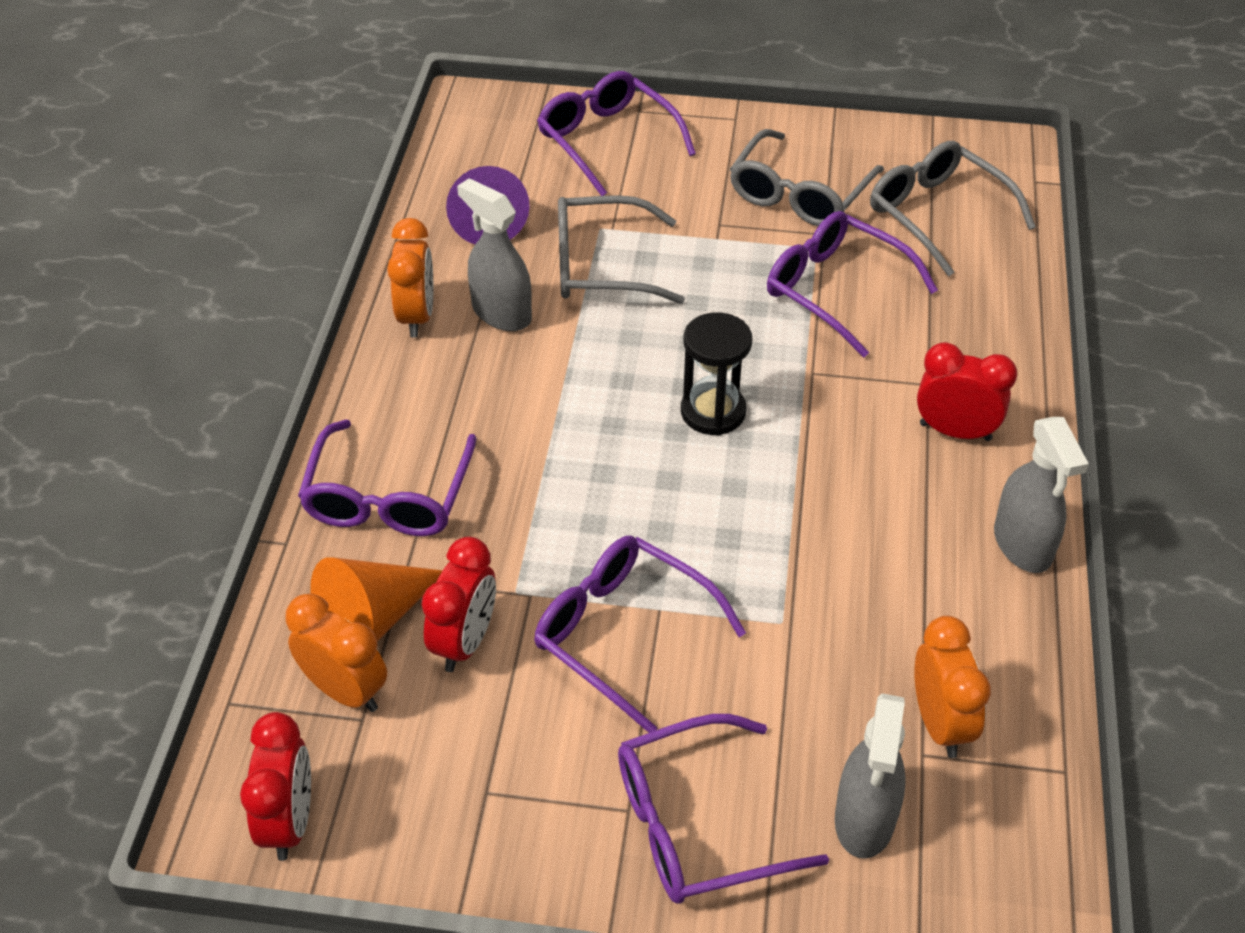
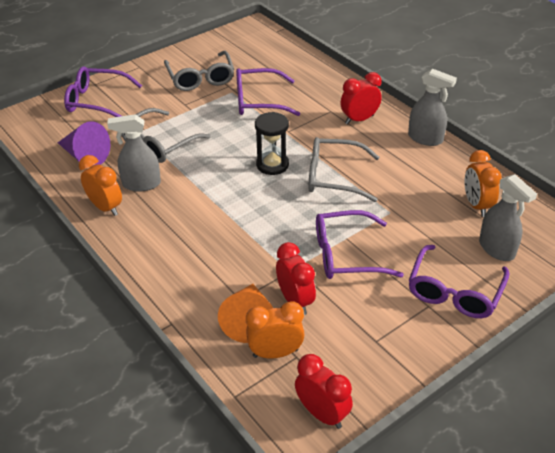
camera: 45 degrees left, 5 degrees down
(388, 497) = (191, 276): purple glasses -> none
(937, 214) = (258, 58): grey glasses -> grey glasses (333, 177)
(940, 724) = (476, 205): orange clock -> orange clock turned 135 degrees counterclockwise

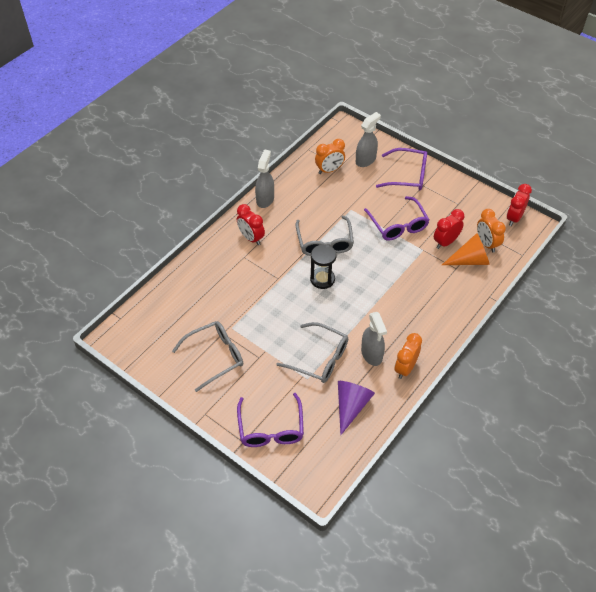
camera: 105 degrees left, 10 degrees up
(258, 101) = (241, 306): purple glasses -> none

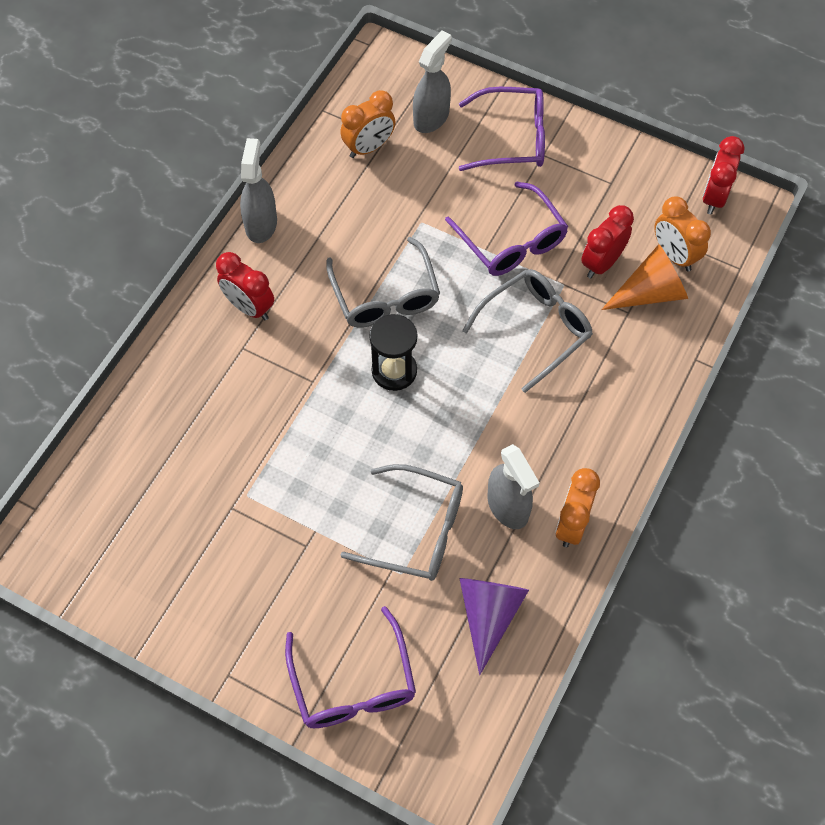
camera: 10 degrees left, 10 degrees up
(215, 356) = (226, 558): grey glasses -> grey glasses (536, 329)

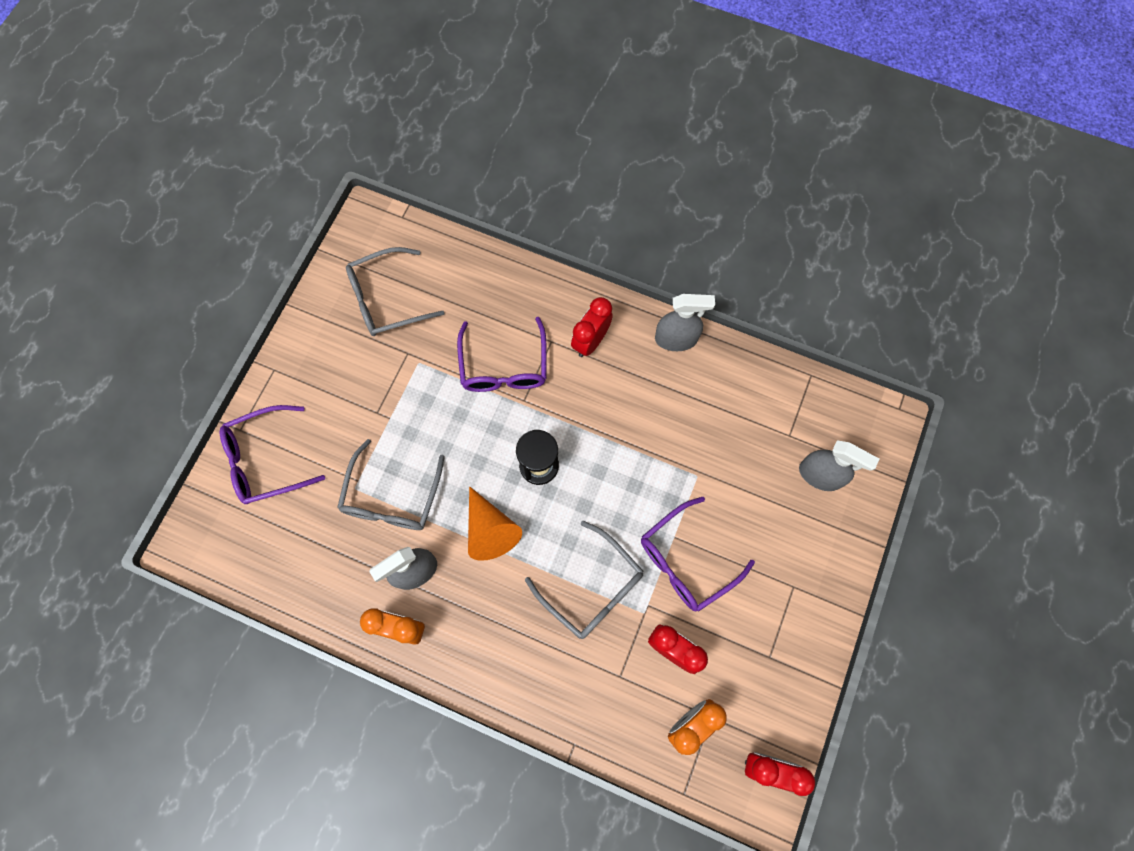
camera: 85 degrees right, 10 degrees up
(369, 147) = (774, 421): orange clock -> none
(385, 296) = (613, 451): grey glasses -> grey glasses (386, 299)
(489, 614) = (320, 561): purple cone -> none
(513, 138) = (808, 555): purple glasses -> purple glasses (504, 366)
(650, 292) = (644, 699): orange cone -> orange cone (490, 530)

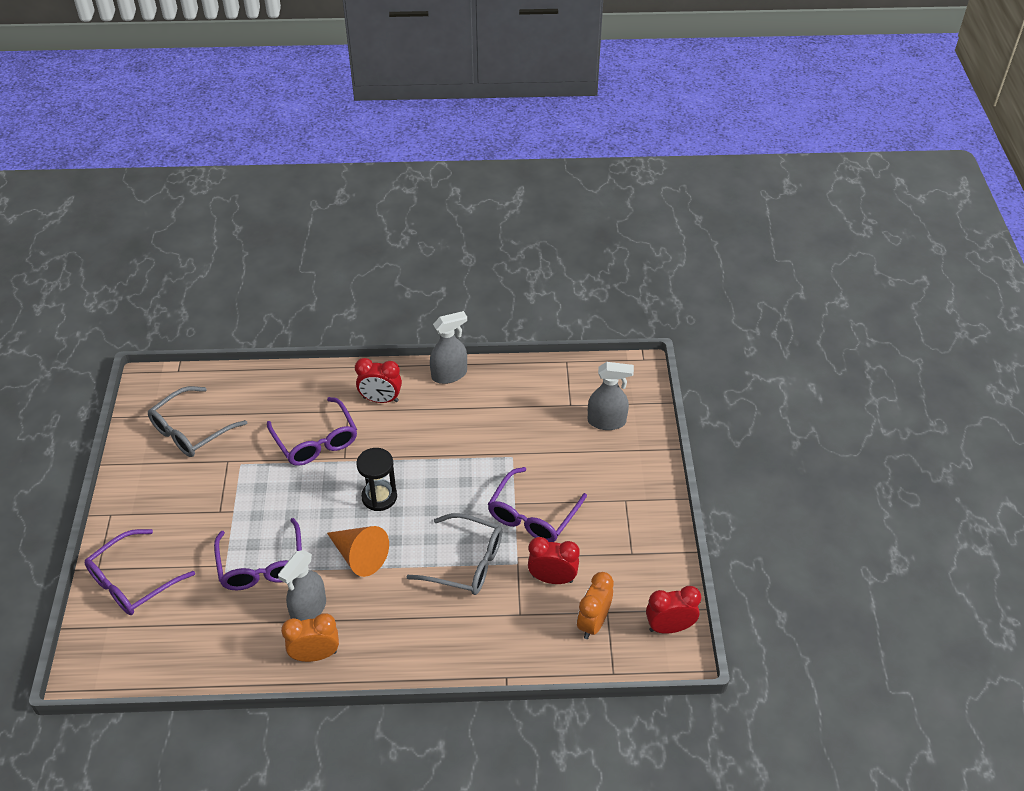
camera: 25 degrees left, 25 degrees down
(392, 497) = (262, 566): grey glasses -> purple glasses
(590, 341) = (380, 399): red clock -> red clock turned 90 degrees counterclockwise

